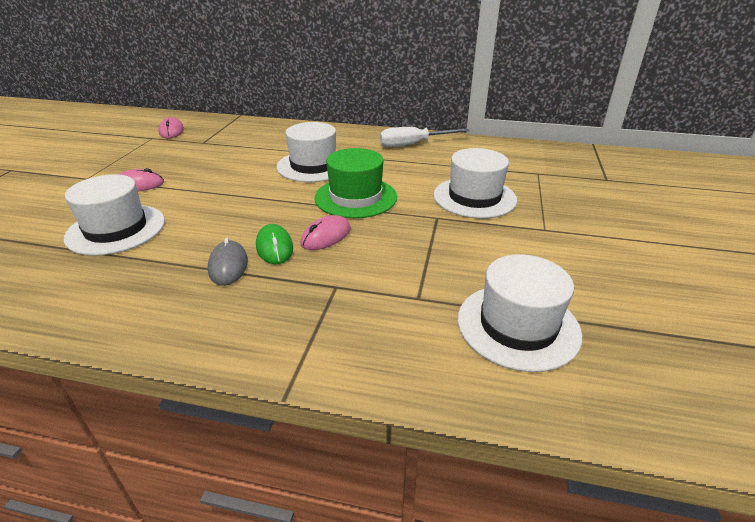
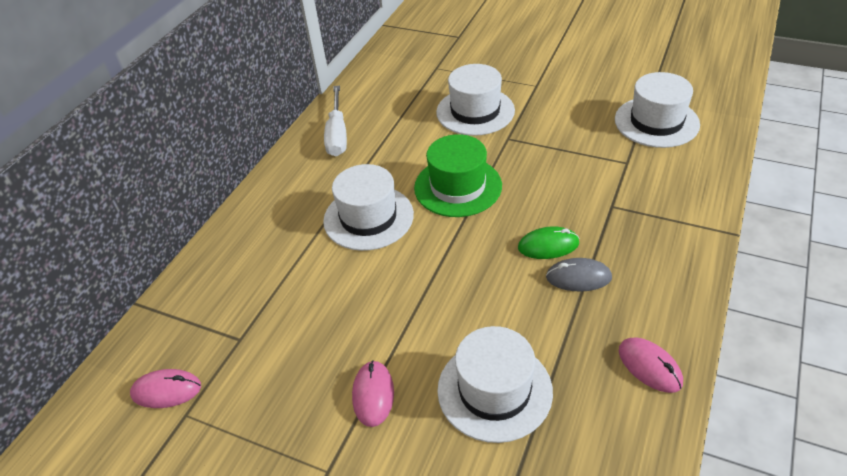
camera: 75 degrees left, 10 degrees up
(326, 236) = (532, 210): pink mouse -> pink mouse (649, 366)

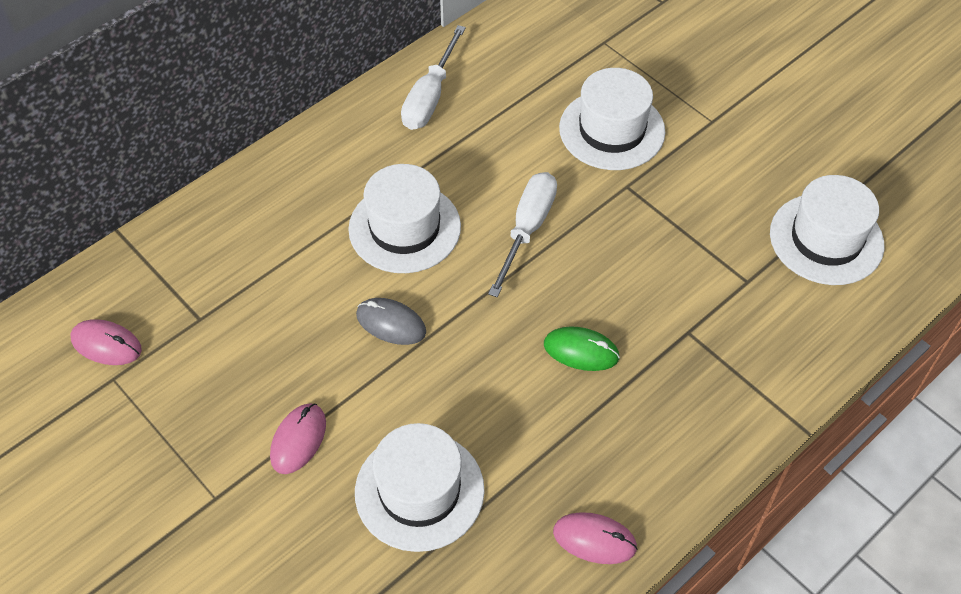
camera: 20 degrees right, 10 degrees up
(458, 186) = (527, 229): green hat -> white screwdriver
(578, 277) = (588, 405): grey mouse -> grey mouse (391, 323)
(649, 366) = (594, 539): pink mouse -> pink mouse turned 60 degrees counterclockwise

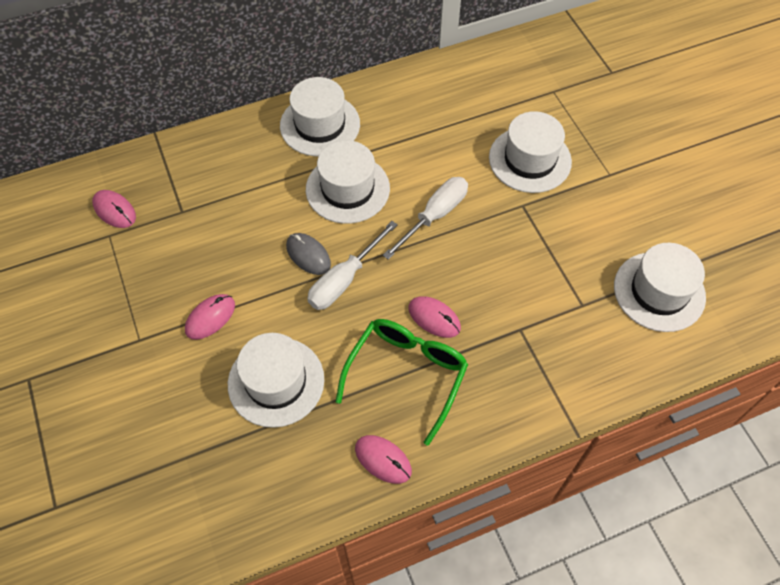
camera: 20 degrees right, 5 degrees up
(334, 159) = (320, 125): none -> white hat
(430, 97) = (407, 98): white screwdriver -> white screwdriver (344, 279)
(578, 430) = (406, 375): none -> green glasses
(581, 351) = (434, 318): green mouse -> pink mouse

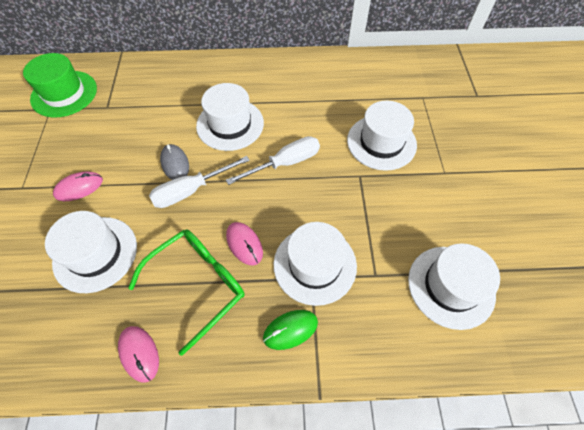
camera: 20 degrees right, 0 degrees up
(114, 210) = (64, 94): pink mouse -> green hat
(320, 125) = (234, 75): white hat -> white hat (315, 264)
(522, 385) = (290, 330): none -> green mouse

